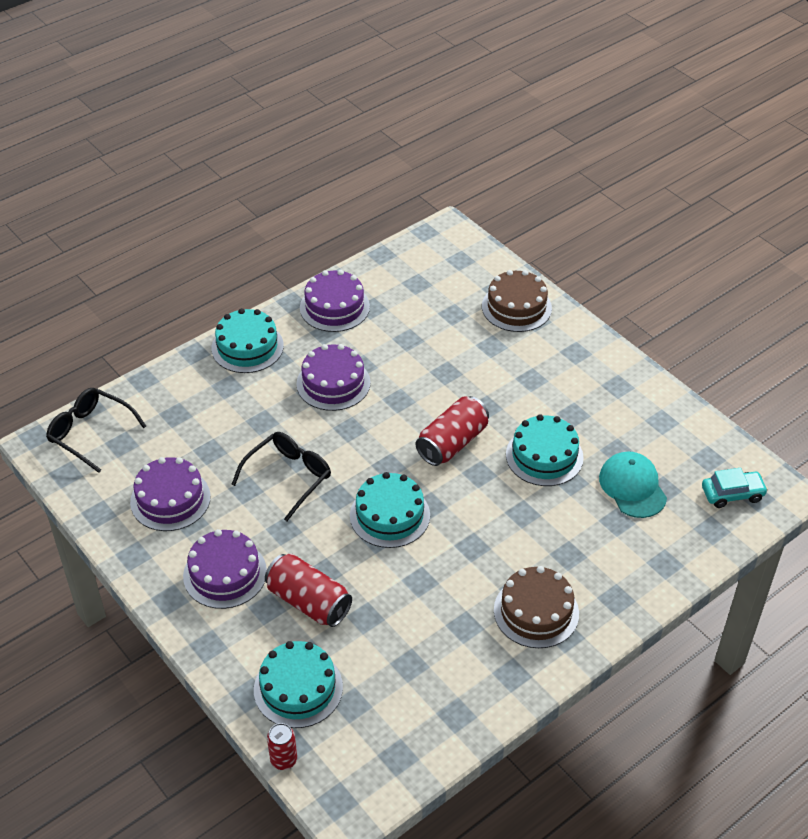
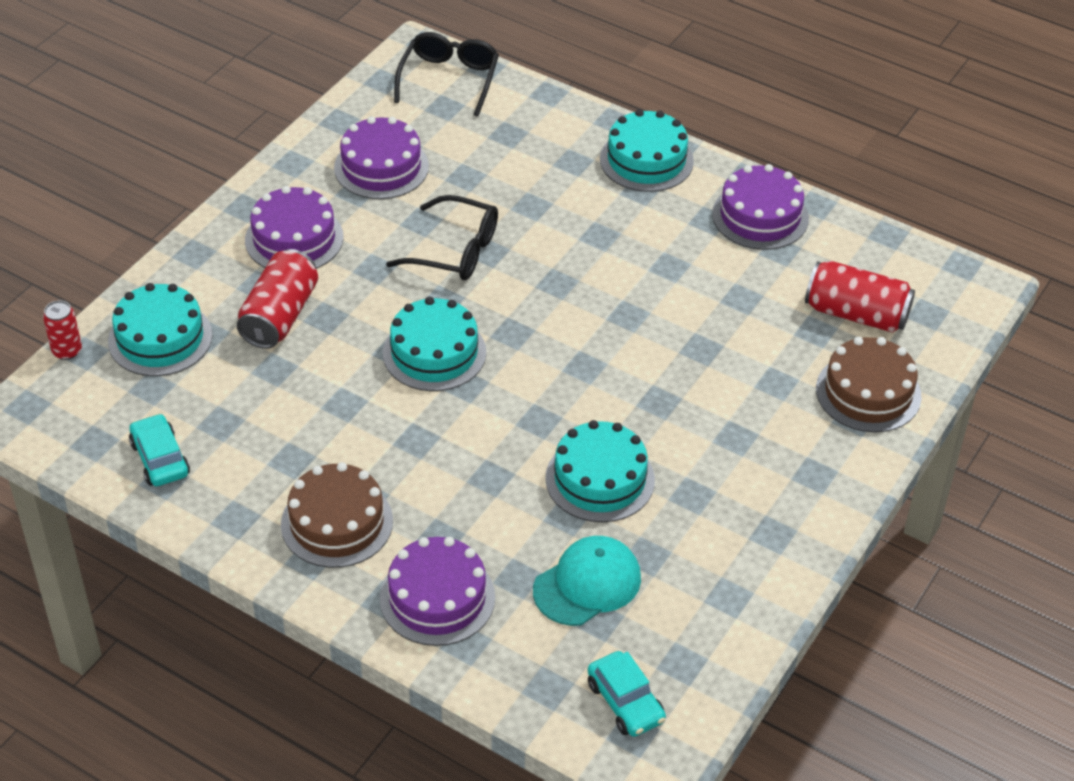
camera: 70 degrees right, 0 degrees up
(333, 383) = (625, 249): purple cake -> purple cake (437, 598)
(433, 713) = (160, 459): none -> turquoise car
(452, 443) = (579, 383): red can -> red can (856, 314)

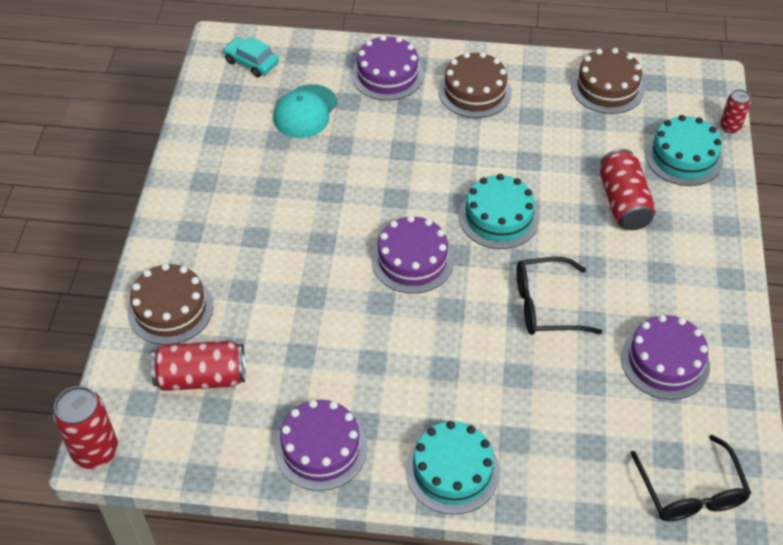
camera: 155 degrees right, 5 degrees up
(160, 459) = (607, 87): turquoise car -> brown cake
(294, 239) = (670, 266): purple cake -> purple cake (412, 260)
(600, 479) = (332, 174): turquoise cake -> none
(986, 288) = (95, 451): none -> red can

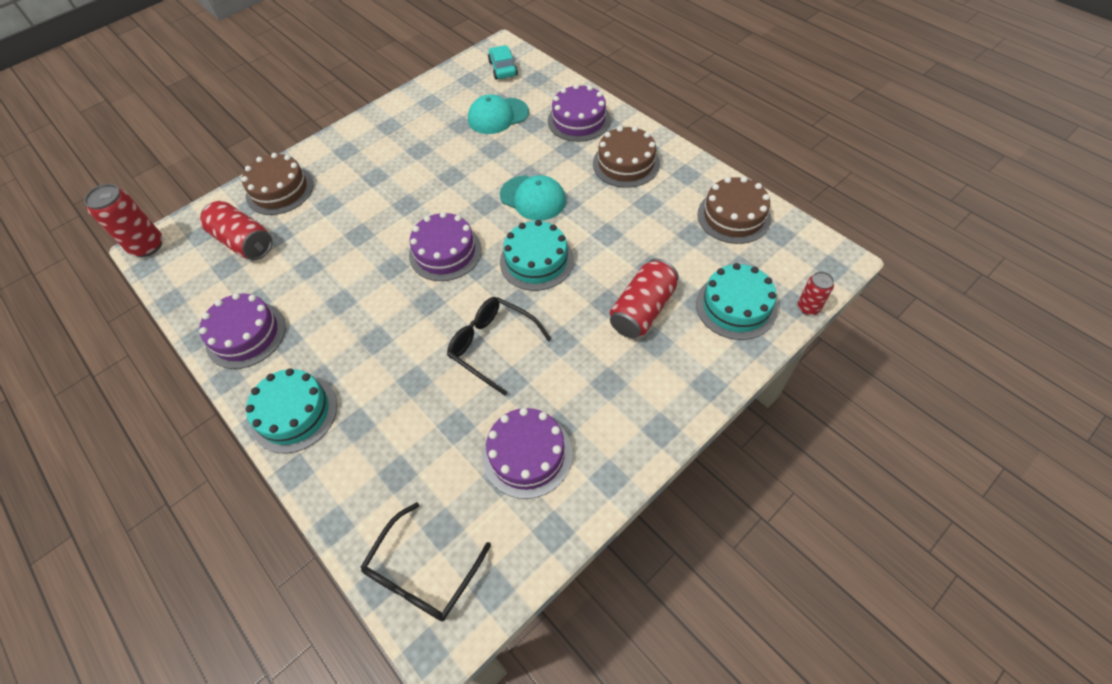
camera: 45 degrees right, 5 degrees up
(431, 167) = (533, 198): none -> turquoise cap

